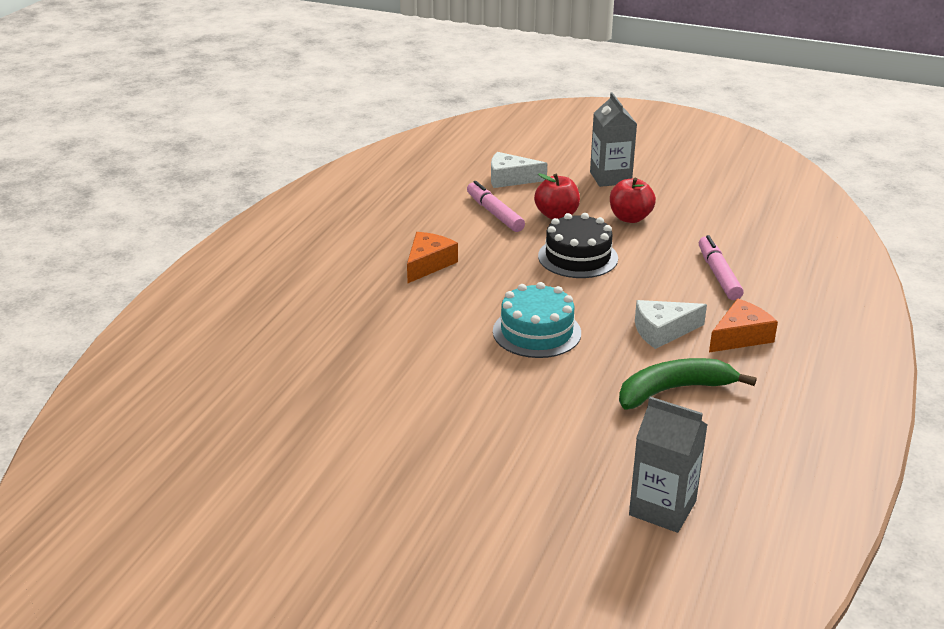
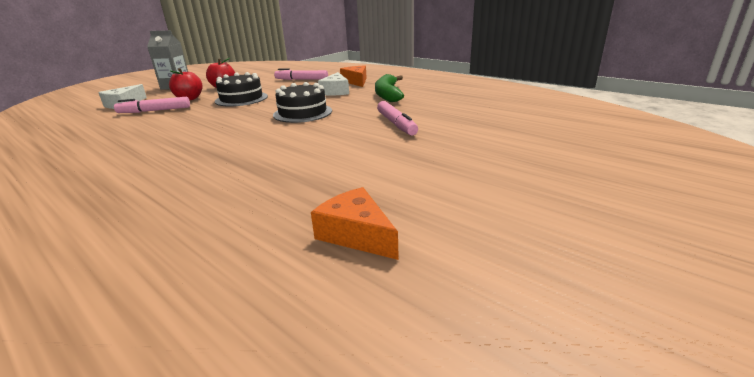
camera: 70 degrees left, 5 degrees down
(428, 264) = (178, 132): orange cheese -> orange cheese (356, 234)
(521, 429) = (396, 124): none -> pink marker
(537, 332) = (303, 113): turquoise cake -> black cake
(662, 508) = (481, 105): grey carton -> none

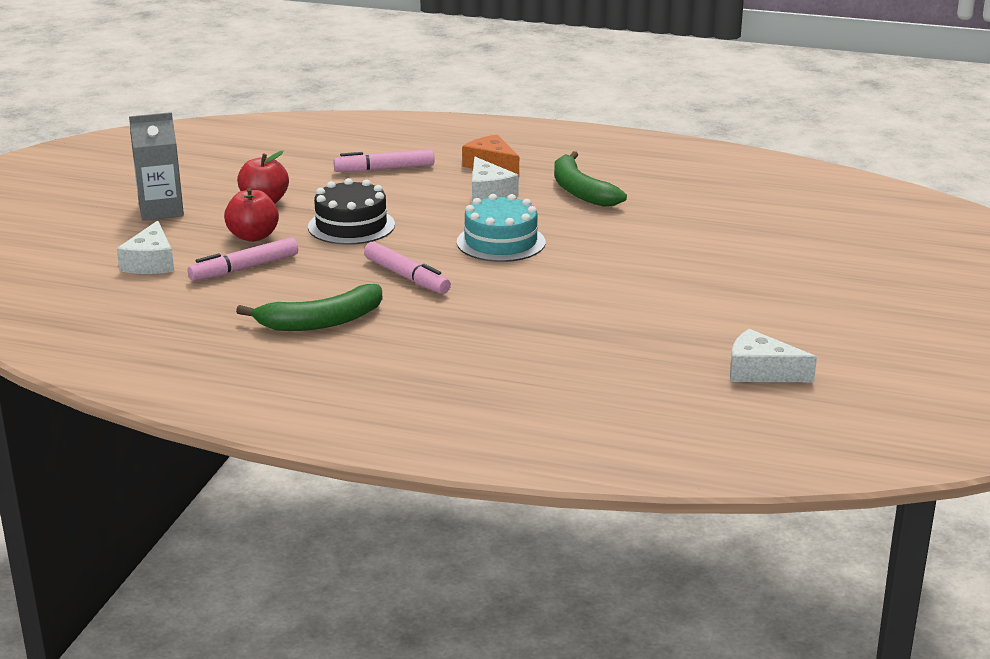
camera: 25 degrees left, 0 degrees up
(129, 140) = (321, 322): none -> green banana
(303, 113) = (501, 242): black cake -> turquoise cake
(356, 234) = (760, 372): orange cheese -> white cheese
(396, 124) = (657, 245): pink marker -> pink marker (406, 277)

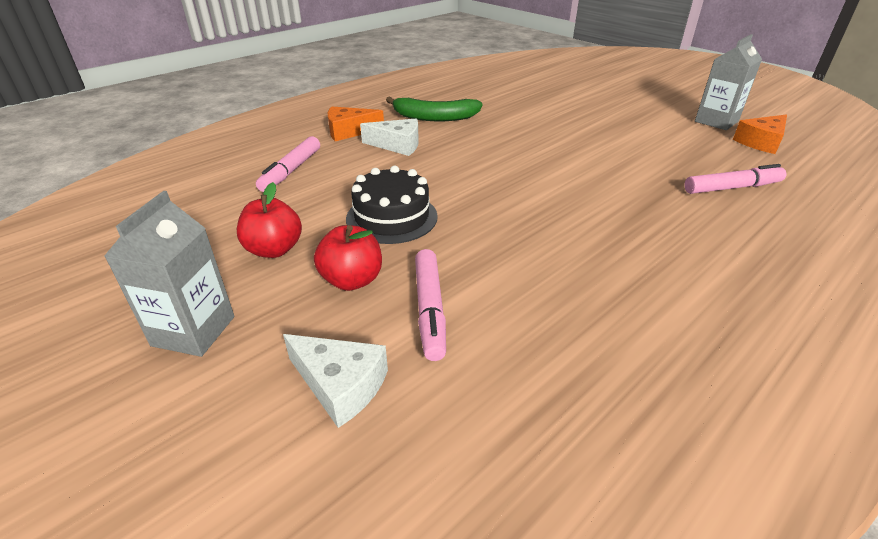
camera: 60 degrees left, 10 degrees up
(321, 322) = (601, 293): green banana -> none
(406, 277) = (529, 220): pink marker -> pink marker (732, 188)
(501, 242) = (495, 164): turquoise cake -> none
(760, 372) = (761, 142): white cheese -> orange cheese
(799, 339) = (716, 121): none -> grey carton

